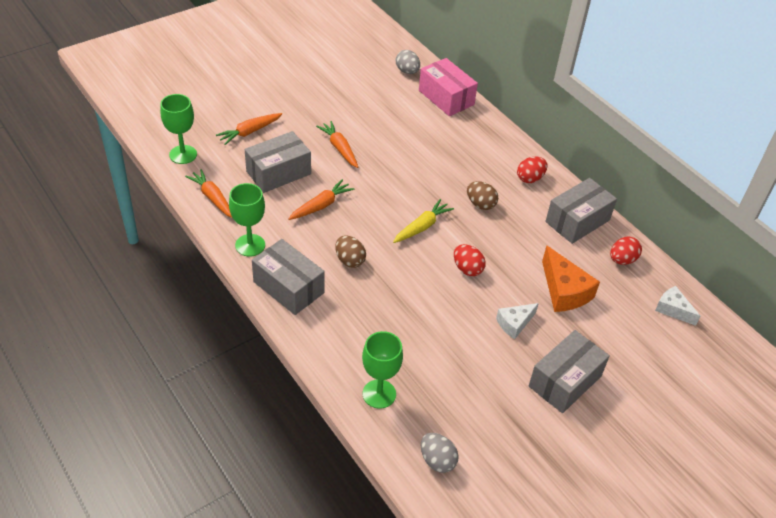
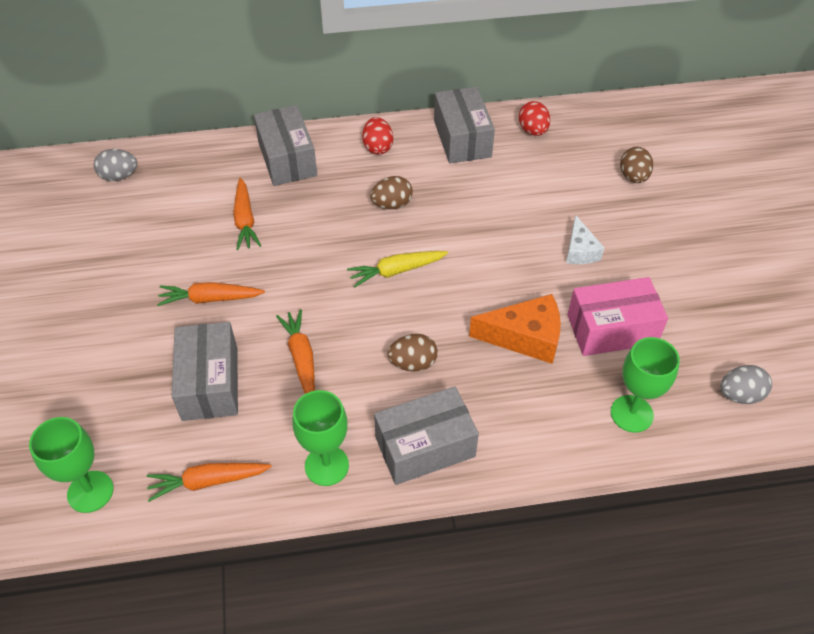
camera: 60 degrees left, 5 degrees up
(250, 132) = (104, 388): orange carrot -> orange carrot (245, 220)
(422, 227) = (397, 271): yellow carrot -> yellow carrot turned 90 degrees counterclockwise
(446, 97) = (196, 160): pink box -> pink box (611, 329)
(467, 269) = (483, 257): red egg -> none
(564, 291) = (553, 192): orange cheese -> orange cheese (525, 337)
(565, 381) = (671, 244): grey box -> grey box (287, 159)
(622, 338) = (633, 177): none -> brown egg
(673, 309) = (613, 125): white cheese -> none

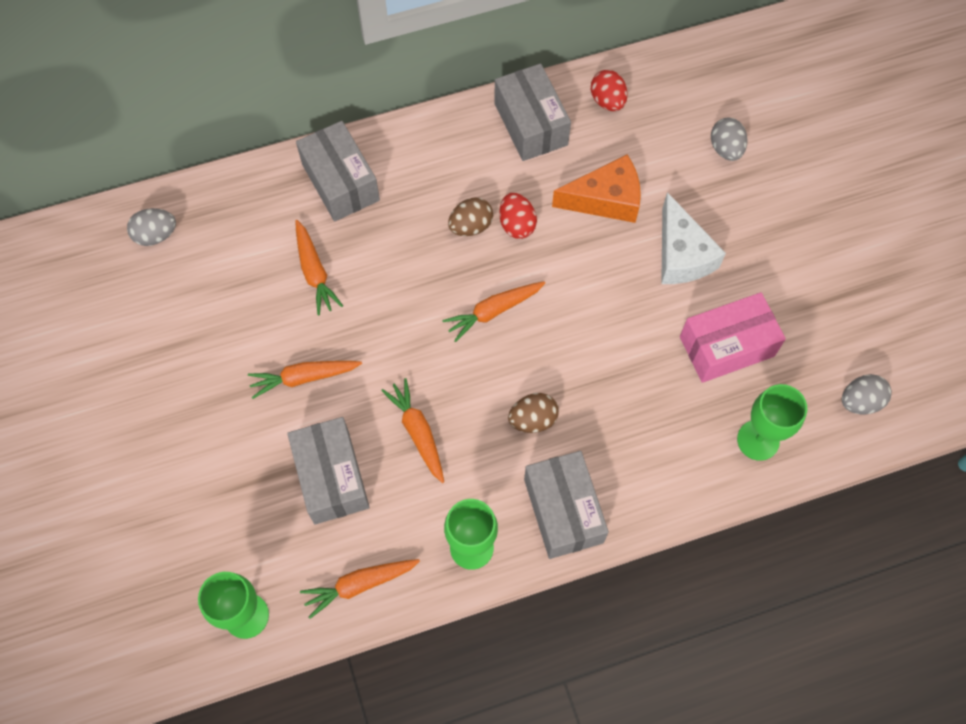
camera: 10 degrees left, 15 degrees up
(378, 147) = (438, 150): red egg -> red egg (517, 224)
(397, 271) = (493, 311): yellow carrot -> orange carrot
(425, 447) = (563, 511): grey box -> grey box turned 75 degrees counterclockwise
(525, 337) = (641, 370): orange cheese -> orange cheese (605, 199)
(580, 250) = (681, 255): white cheese -> white cheese, size x1.61
(633, 177) = (725, 149): brown egg -> grey egg

